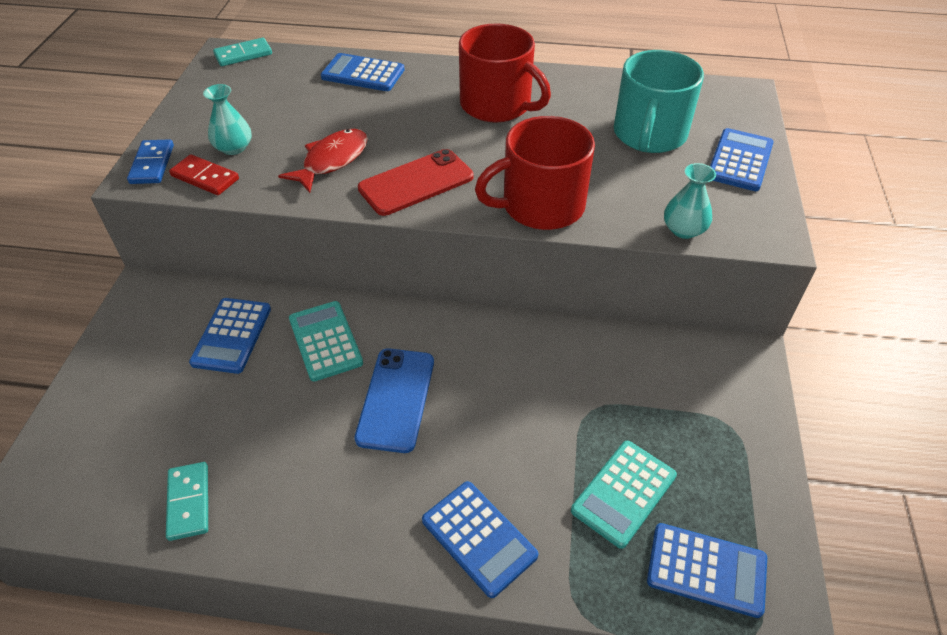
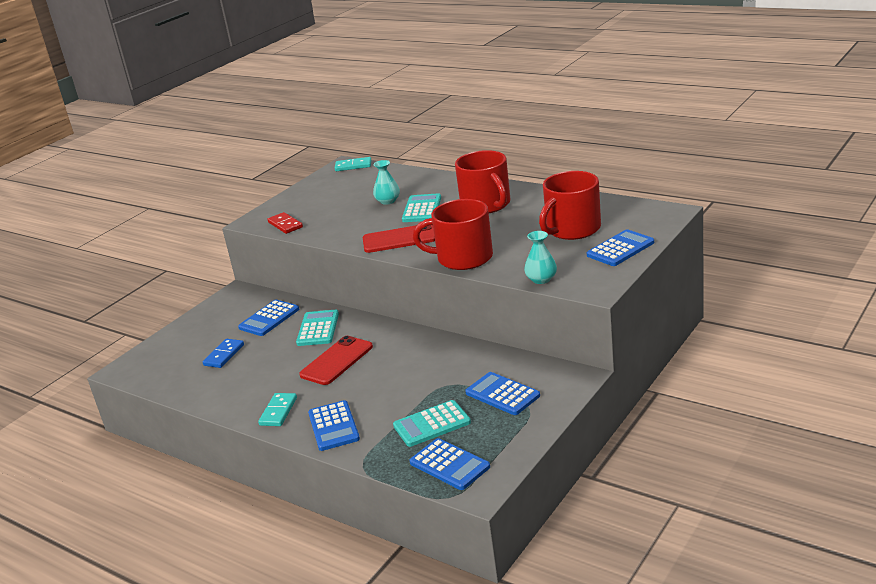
camera: 30 degrees right, 20 degrees down
(152, 164) = (262, 216): blue domino -> blue domino (224, 355)
(189, 502) = (199, 384): turquoise domino -> turquoise domino (278, 411)
(233, 148) = (311, 212): turquoise vase -> turquoise vase (388, 201)
(332, 161) = (360, 224): red fish -> none
(363, 74) = (416, 181): blue calculator -> blue calculator (502, 394)
(396, 399) = (336, 361): blue phone -> red phone
(408, 122) = (422, 209): none -> turquoise calculator
(649, 134) = (572, 229): turquoise mug -> red mug

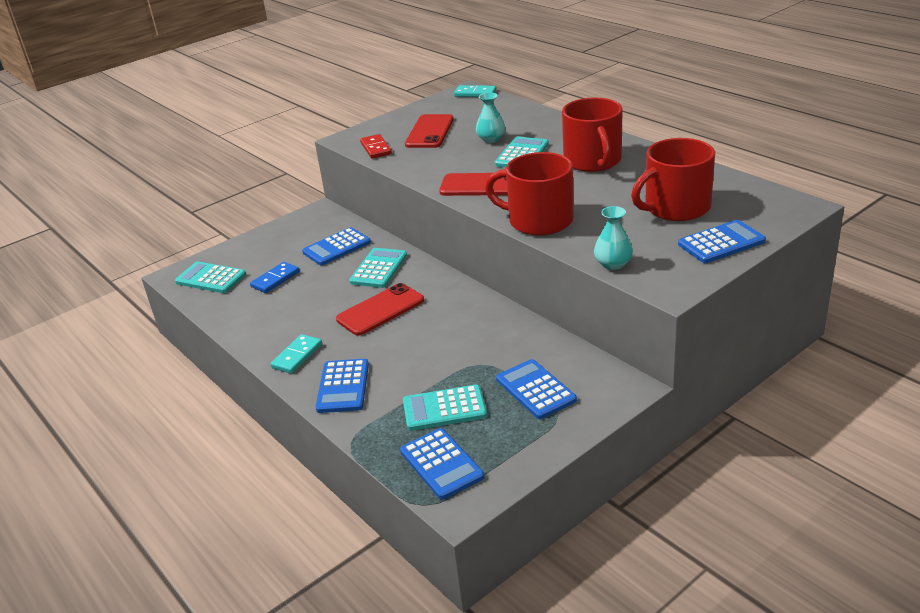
camera: 15 degrees right, 5 degrees up
(159, 366) = (211, 278): none -> turquoise calculator
(328, 204) = (430, 132): none -> red phone

